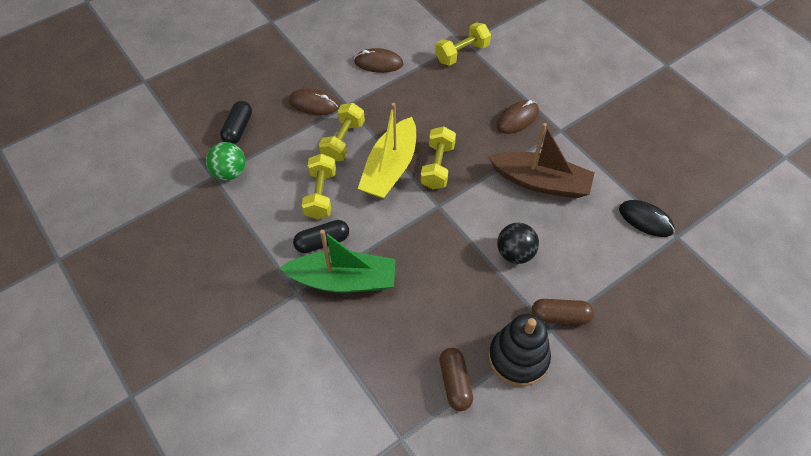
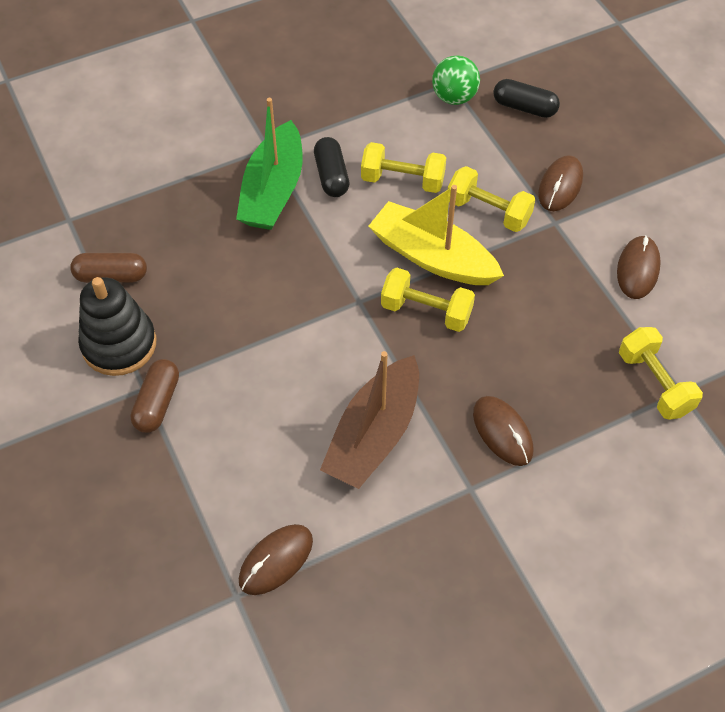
camera: 100 degrees right, 0 degrees up
(515, 253) = (263, 374): black ball -> none
(645, 220) = (276, 560): black mouse -> brown mouse

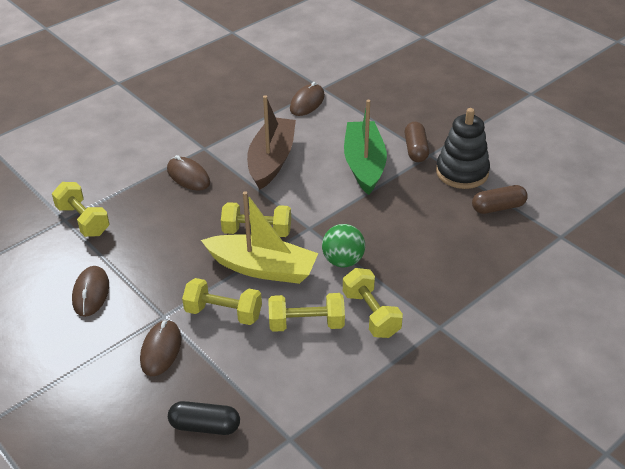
camera: 165 degrees right, 15 degrees down
(273, 191) = (414, 291): green boat -> green boat (364, 164)
(331, 176) = (371, 314): black capsule -> yellow dumbbell
(454, 97) = (281, 421): green ball -> green ball (343, 261)

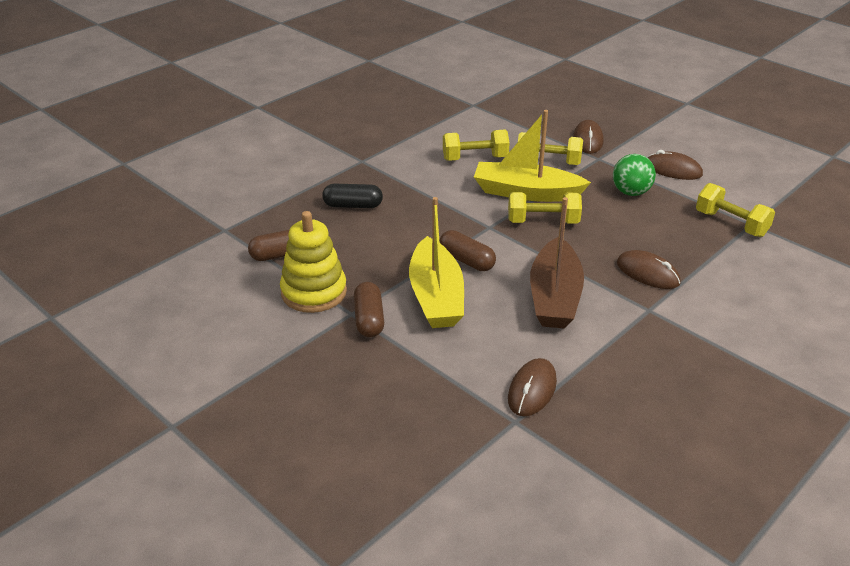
camera: 175 degrees right, 5 degrees down
(91, 293) = (673, 170): brown mouse -> brown mouse turned 60 degrees counterclockwise
(205, 426) = (534, 107): black capsule -> black capsule (353, 205)
(335, 194) = (466, 260): none -> brown capsule
(343, 261) = (450, 201): green ball -> green ball (631, 192)
(364, 164) = (436, 297): green boat -> yellow boat
(371, 314) = (420, 166): yellow dumbbell -> none
(462, 172) = (314, 292): black stacking toy -> yellow stacking toy

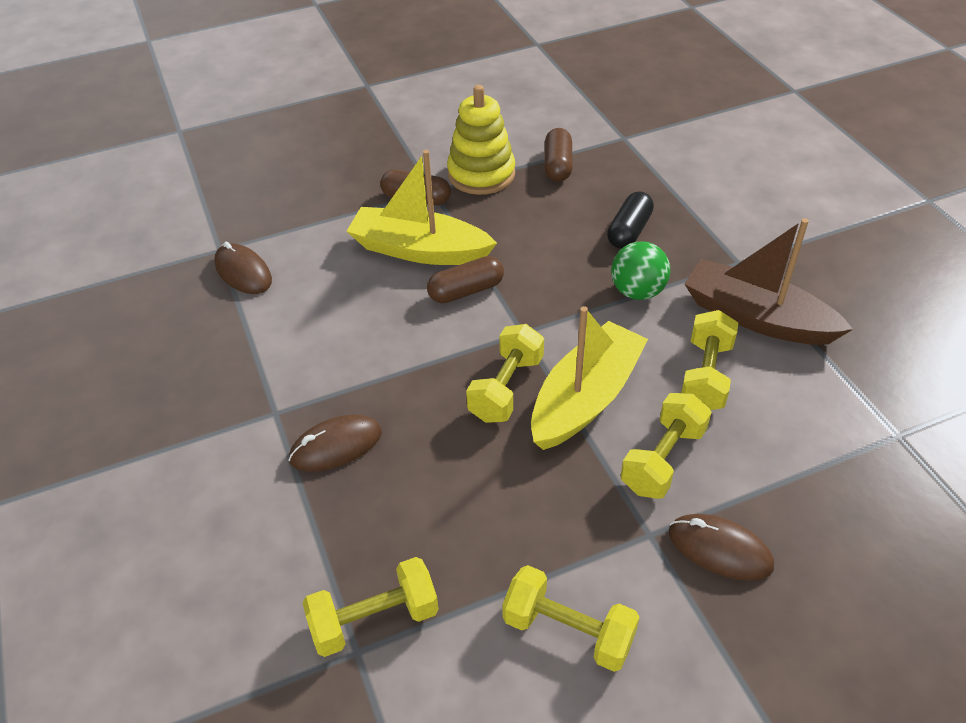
camera: 115 degrees right, 10 degrees up
(554, 297) = (355, 339): brown boat -> brown boat (756, 317)
(631, 192) = (527, 527): green ball -> green ball (637, 291)
(673, 170) = (568, 631): brown mouse -> yellow dumbbell

